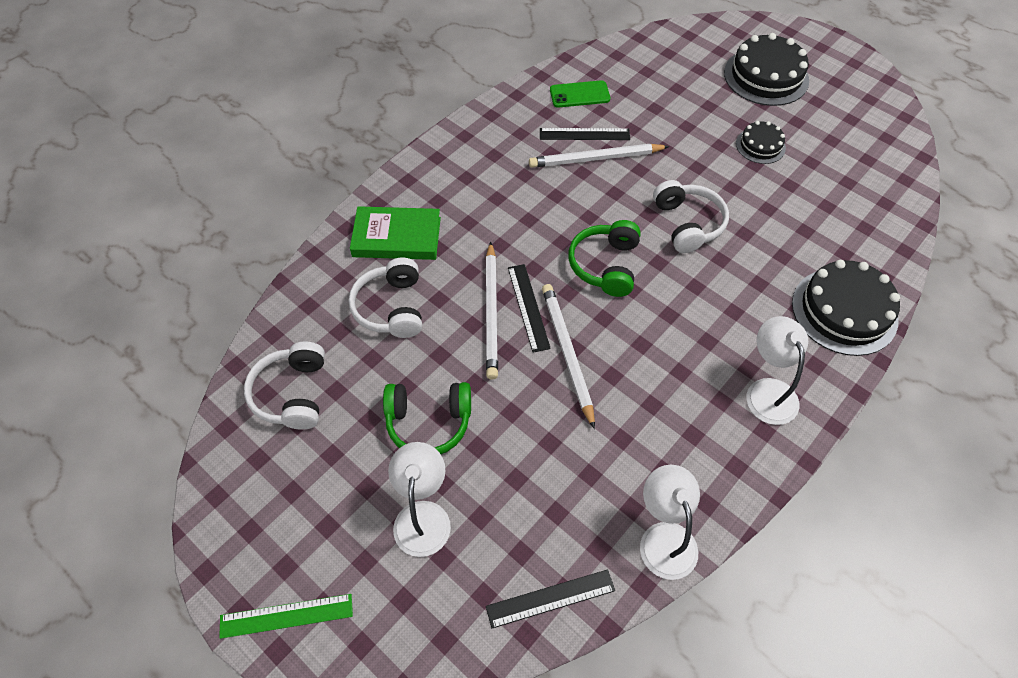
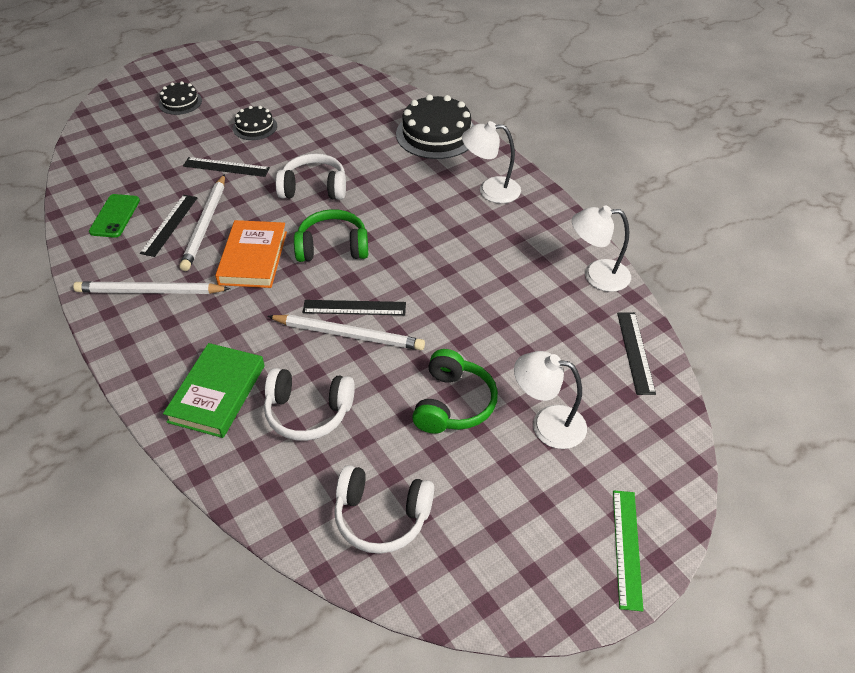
camera: 75 degrees left, 10 degrees down
(565, 208) = (253, 258): none -> orange book
(567, 353) = (414, 293): white pencil -> white pencil (150, 292)
(605, 265) = (332, 247): green headphones -> green headphones turned 150 degrees clockwise
(685, 145) = (226, 167): none -> black ruler
(766, 76) = (180, 102): black cake -> black cake, size x0.55

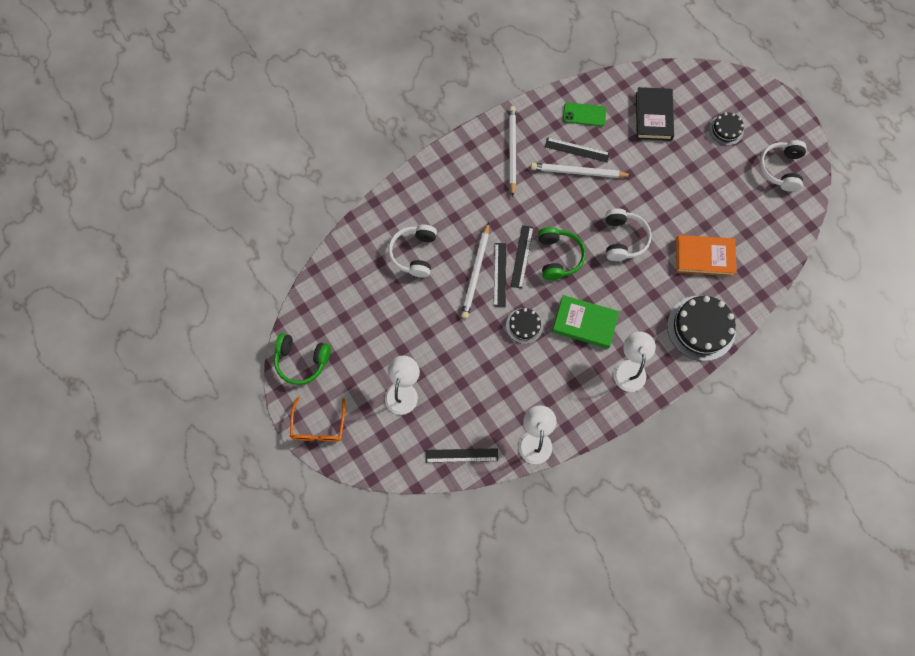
camera: 90 degrees right, 25 degrees up
(140, 155) = (653, 116): none -> black book
(217, 393) = (429, 202): green book -> green book (584, 323)
(226, 167) = (644, 176): black ruler -> black ruler (522, 256)
(253, 258) = (545, 207): orange book -> orange book (704, 257)
(255, 127) = (697, 189): black cake -> black cake (524, 325)
(381, 517) = (344, 297): white headphones -> white headphones (780, 169)
(453, 404) = (419, 336): green headphones -> green headphones (302, 360)
(626, 548) = (319, 426): green ruler -> orange glasses

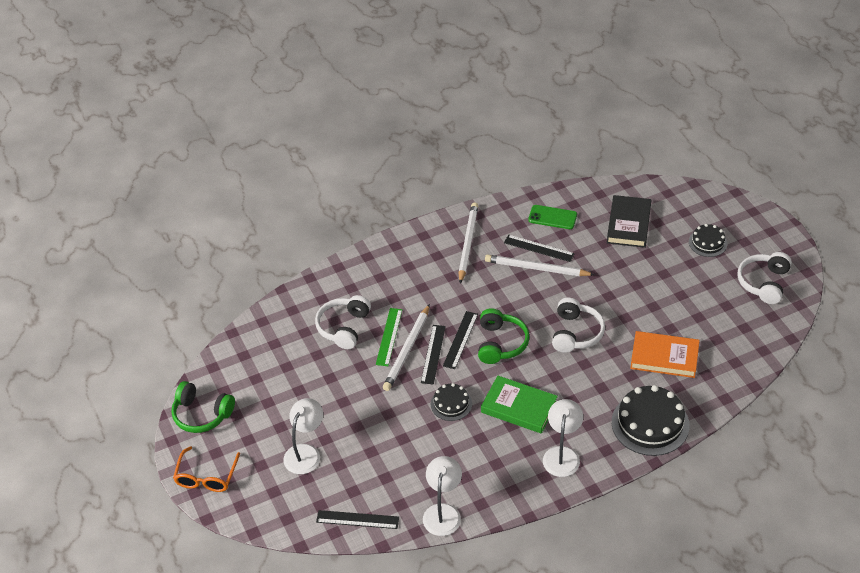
camera: 10 degrees right, 25 degrees down
(457, 259) = (389, 337): none -> green ruler

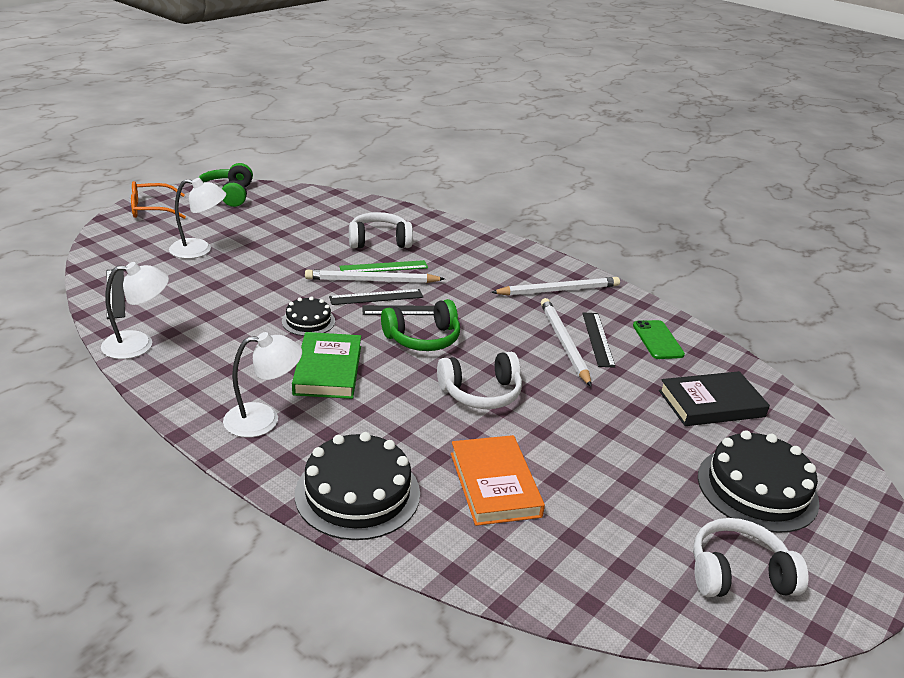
camera: 60 degrees right, 15 degrees down
(708, 242) = (757, 489): black cake -> black cake, size x1.82

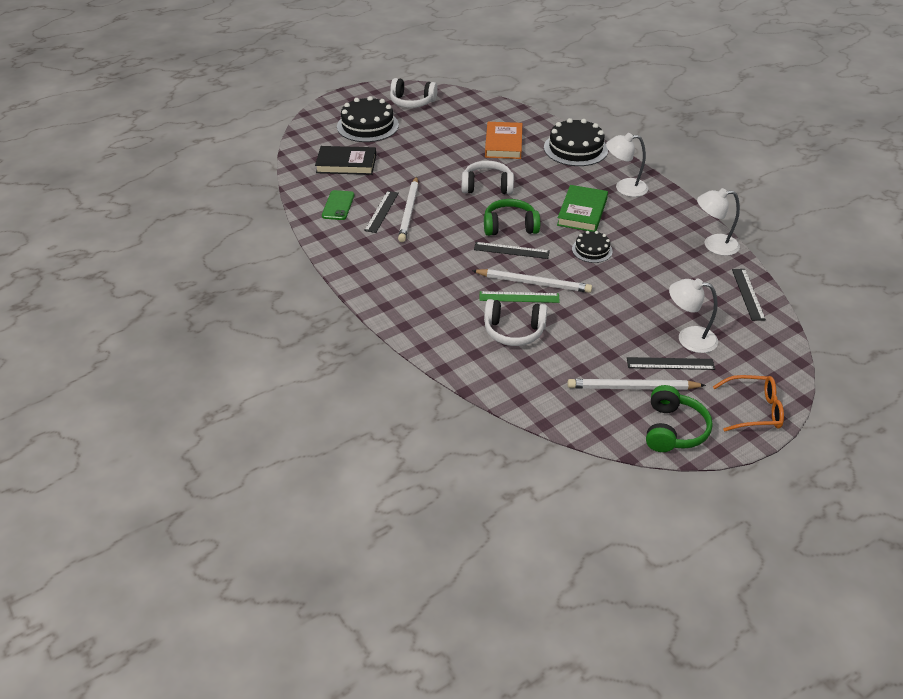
camera: 160 degrees left, 10 degrees up
(376, 297) = (534, 266): black ruler -> black ruler (670, 364)
(558, 290) = (378, 255): white pencil -> white pencil (632, 388)

